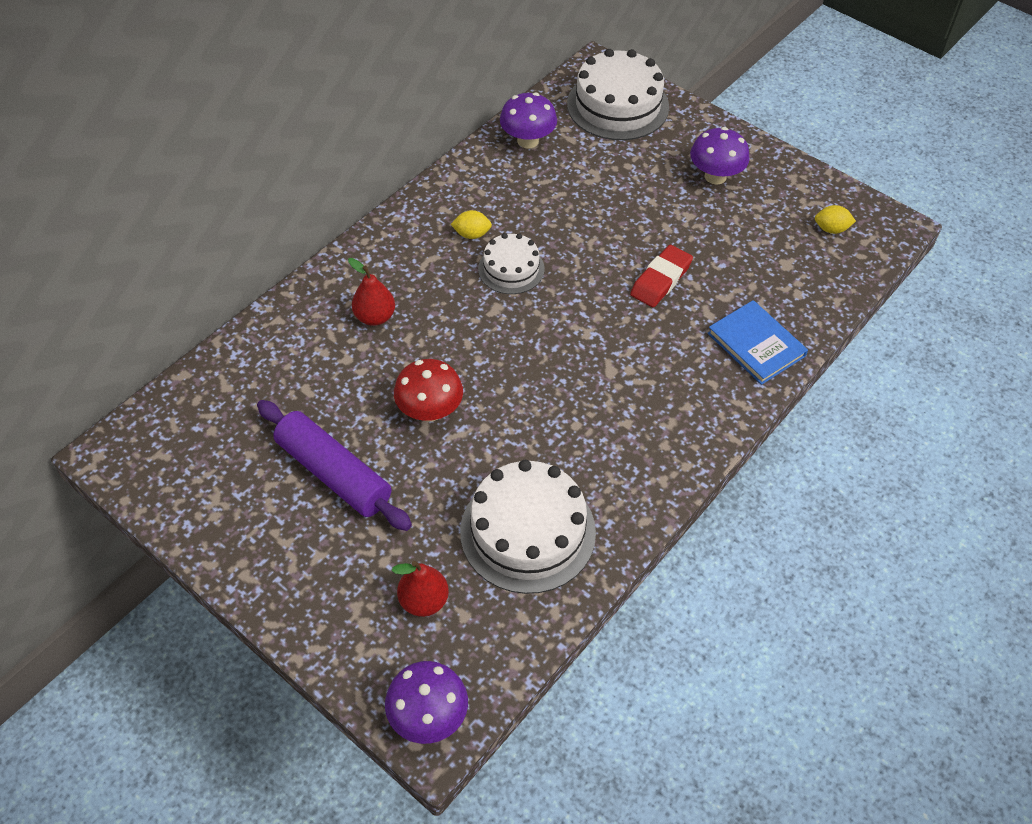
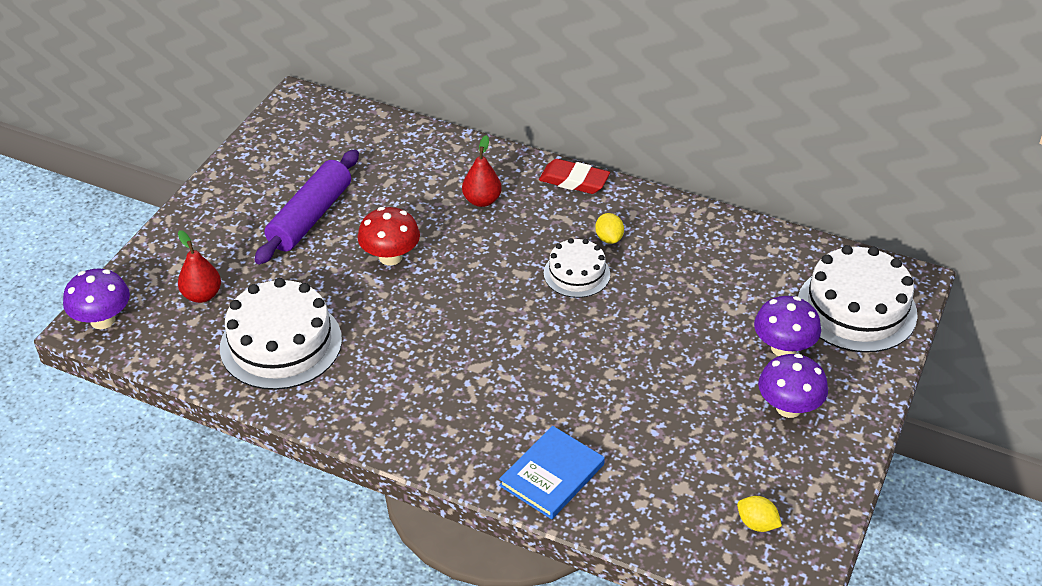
camera: 75 degrees right, 10 degrees down
(528, 141) = (759, 250): purple mushroom -> purple mushroom (783, 348)
(660, 280) = (610, 385): red eraser -> red eraser (574, 181)
(831, 229) = (757, 524): yellow lemon -> yellow lemon turned 45 degrees counterclockwise

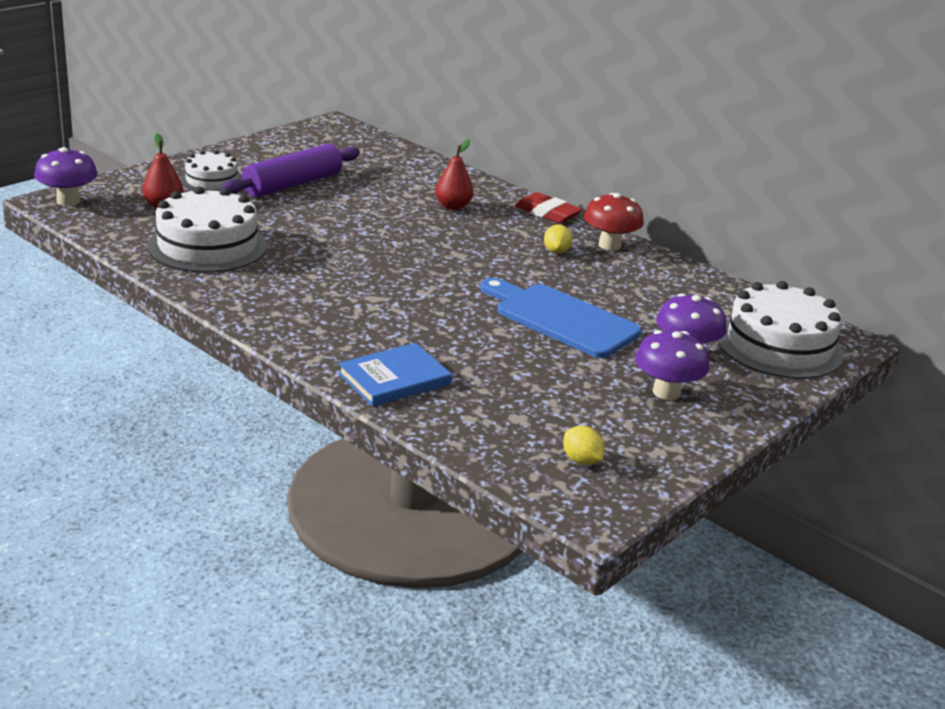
camera: 15 degrees right, 15 degrees down
(390, 257) = (345, 220): red mushroom -> red mushroom (609, 245)
(576, 273) = (510, 265): white cake -> white cake (211, 181)
(657, 337) = (561, 319): none -> blue cutting board

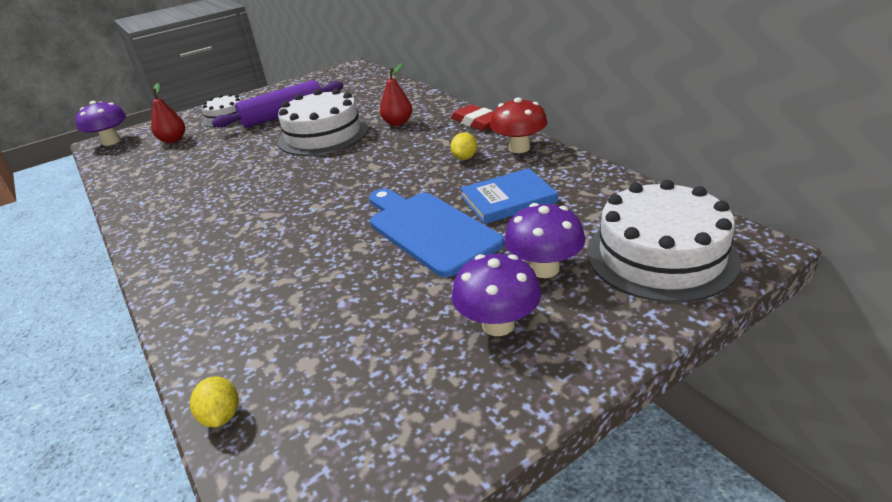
camera: 20 degrees right, 5 degrees up
(207, 246) = (174, 172): white cake -> white cake (323, 135)
(394, 379) = (215, 309): blue book -> blue book (508, 199)
(581, 461) = (339, 436): yellow lemon -> yellow lemon (221, 416)

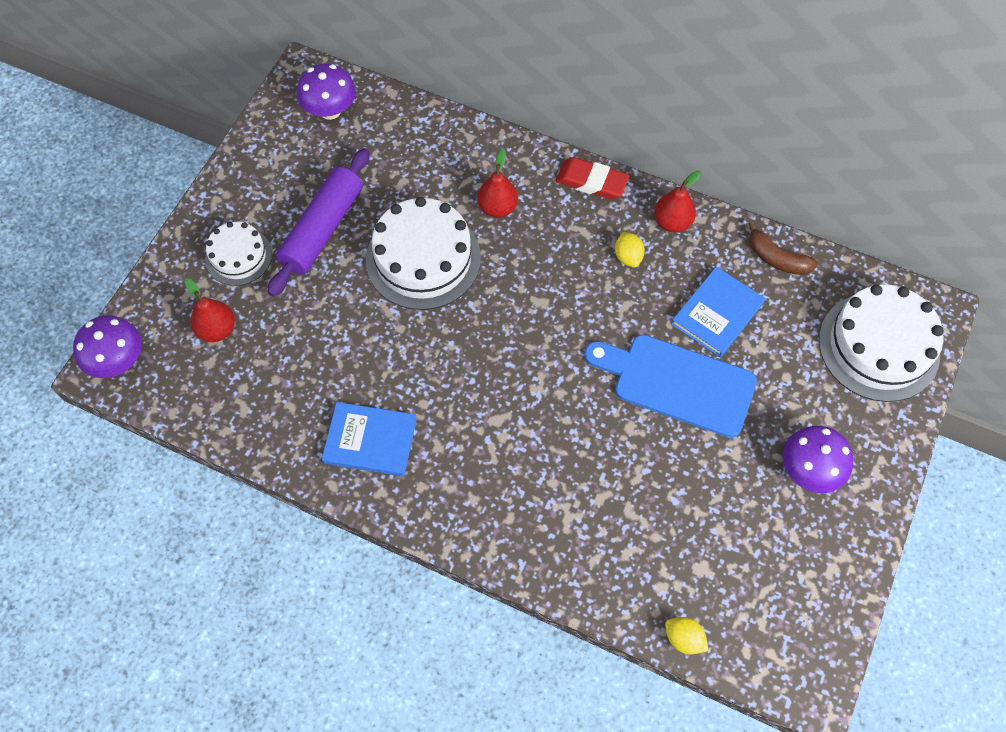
camera: 35 degrees left, 30 degrees up
(177, 203) = (370, 441): none -> blue book
(519, 148) = (672, 222): red mushroom -> red pear
(544, 269) = (804, 396): purple mushroom -> purple mushroom (330, 110)
(595, 181) = (776, 258): none -> brown banana

